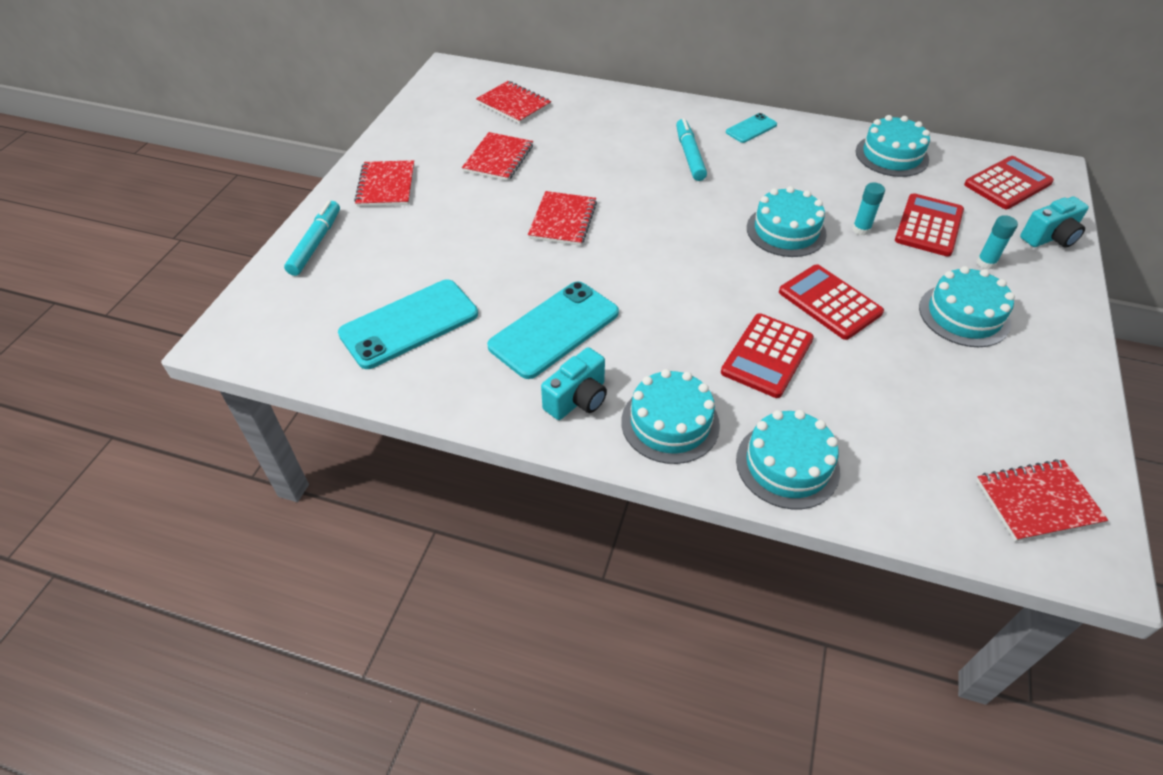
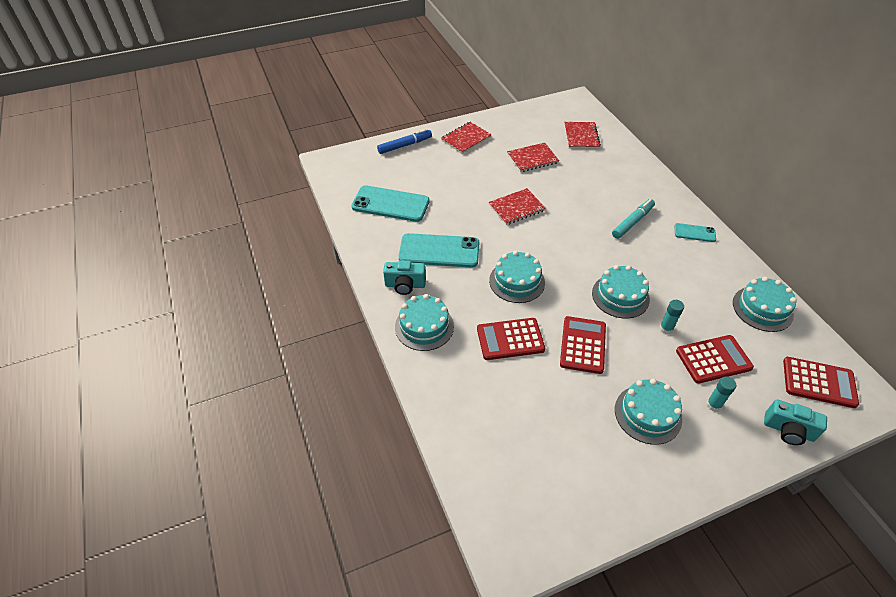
camera: 50 degrees right, 0 degrees up
(315, 243) = (405, 145): turquoise marker -> blue marker
(787, 465) = (442, 386): turquoise cake -> turquoise cake (517, 281)
(1037, 502) = (527, 514): red notebook -> none

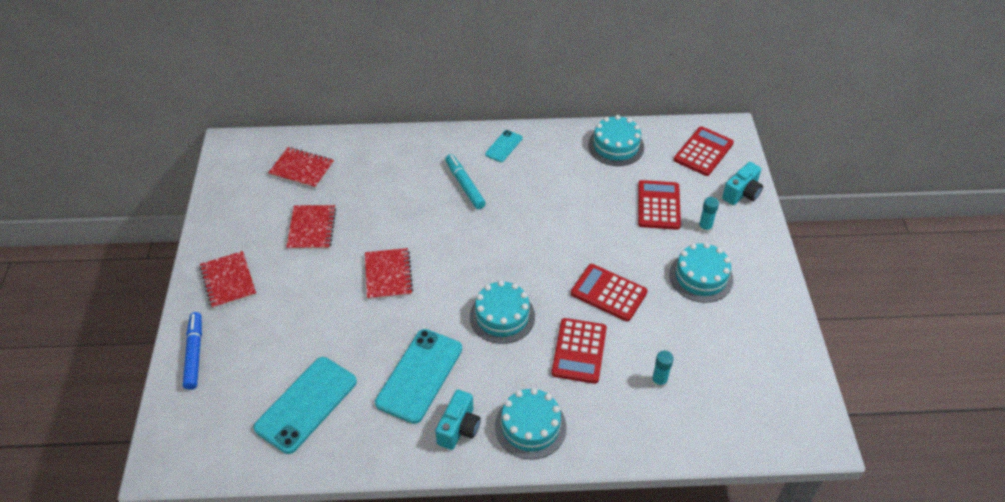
camera: 70 degrees left, 0 degrees up
(620, 296) = (559, 238): turquoise cake -> none
(666, 328) = (612, 222): turquoise glue stick -> turquoise glue stick (659, 381)

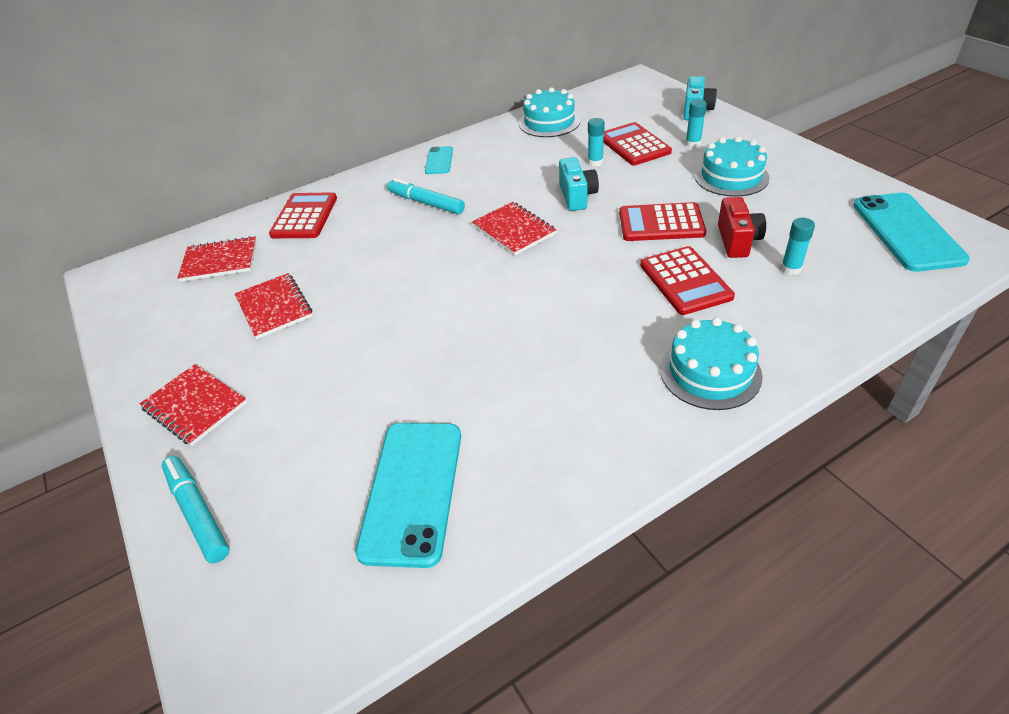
camera: 25 degrees left, 5 degrees down
(194, 354) = (197, 513): blue marker -> turquoise marker
(388, 275) = (407, 309): red notebook -> red notebook (514, 230)
(419, 375) = (533, 386): turquoise phone -> turquoise phone (907, 232)
(459, 428) = (632, 415): turquoise camera -> turquoise camera (577, 196)
(502, 316) = (573, 289): turquoise cake -> none
(614, 208) = (595, 162): none -> turquoise glue stick
(646, 337) = (737, 241): none -> red camera
(703, 152) = (631, 98): red calculator -> red calculator (304, 216)

